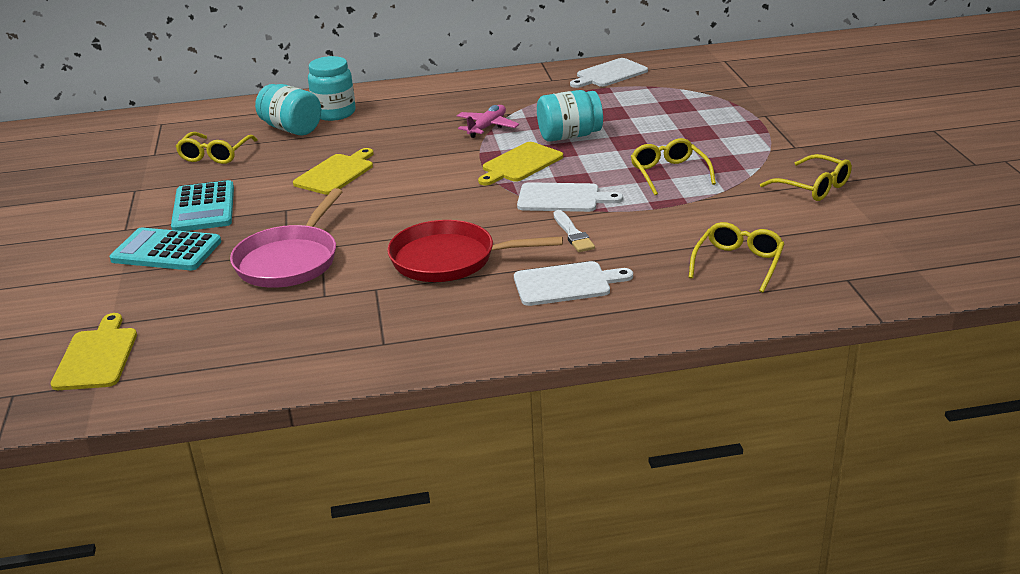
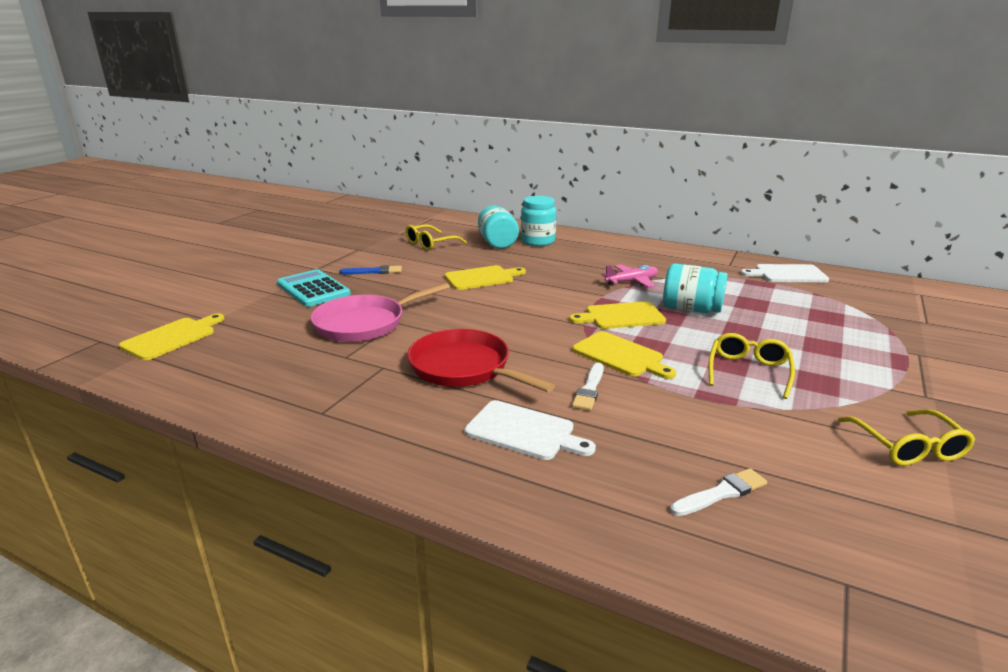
camera: 35 degrees right, 5 degrees down
(204, 208) = (374, 271): turquoise calculator -> blue brush
(562, 198) = (620, 355): white cutting board -> yellow cutting board
(738, 263) = (721, 493): yellow glasses -> white brush

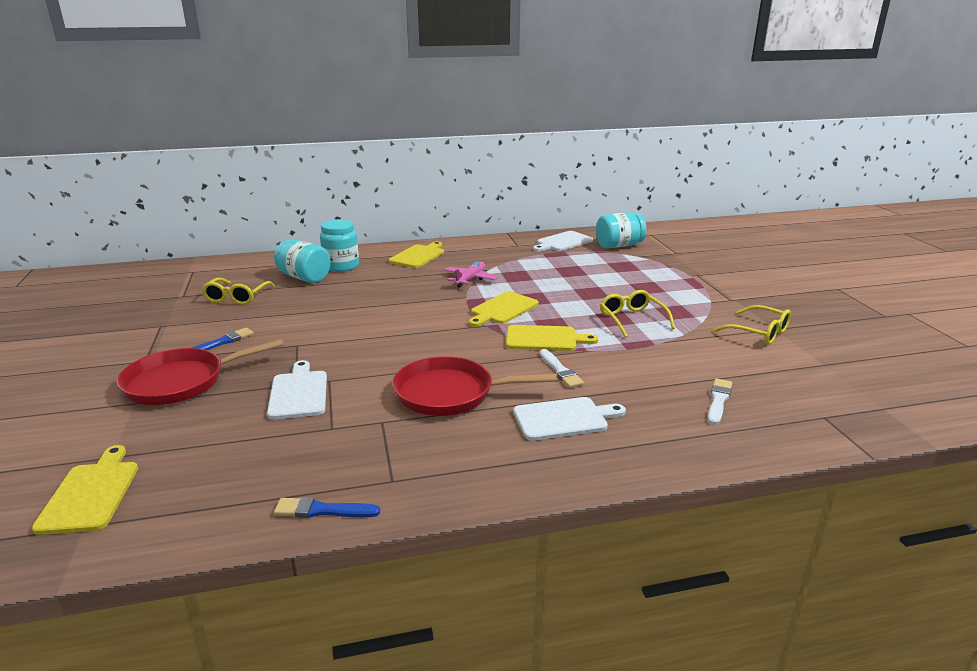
camera: 40 degrees left, 0 degrees up
(252, 410) = (322, 510): none -> blue brush
(313, 289) = (181, 382): turquoise calculator -> red pan
(365, 323) = (299, 393): pink pan -> white cutting board
(482, 278) = (343, 314): yellow cutting board -> yellow cutting board (418, 256)
(691, 309) = (540, 288): turquoise jar -> turquoise jar (619, 245)

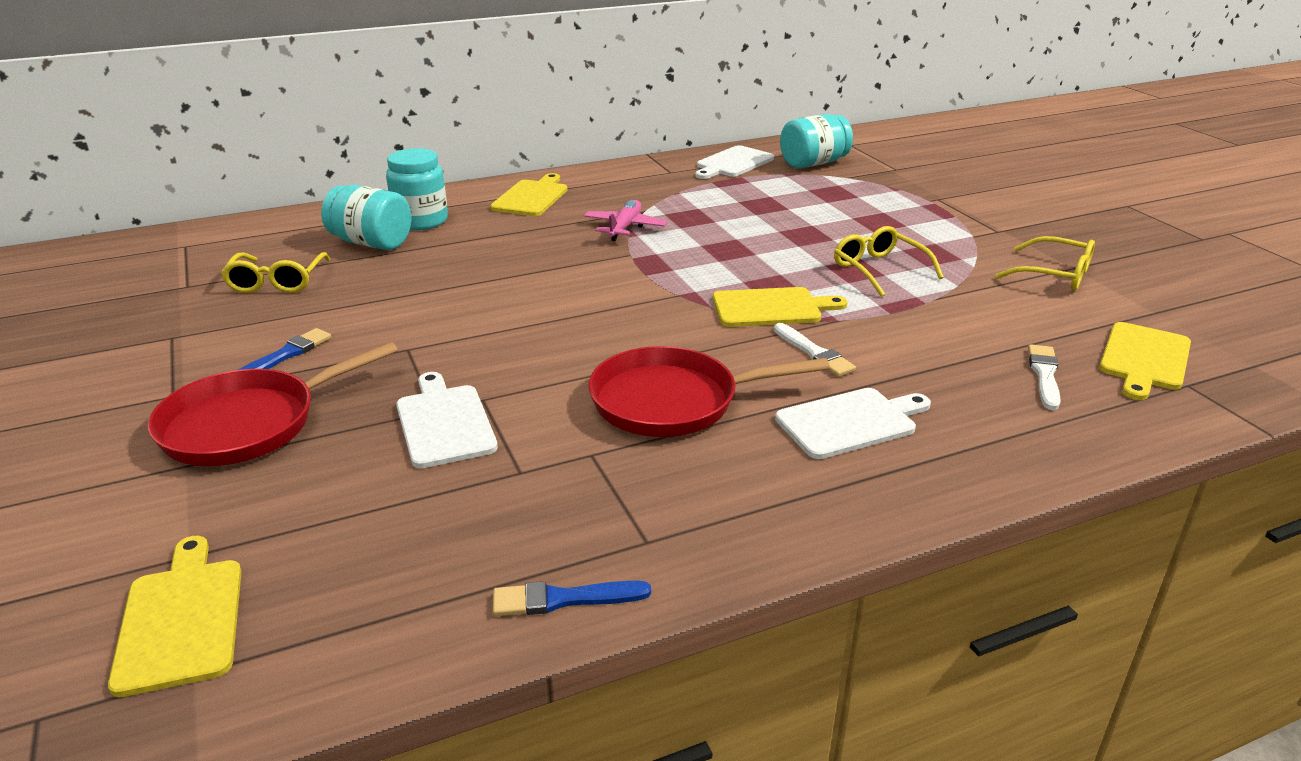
camera: 10 degrees left, 5 degrees up
(502, 309) = (692, 269): yellow cutting board -> yellow cutting board (1144, 359)

